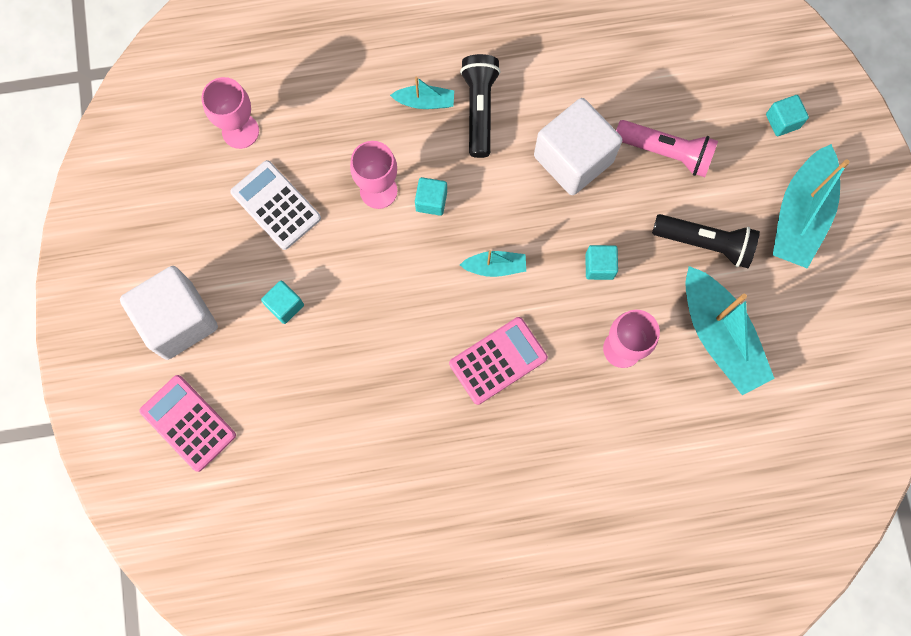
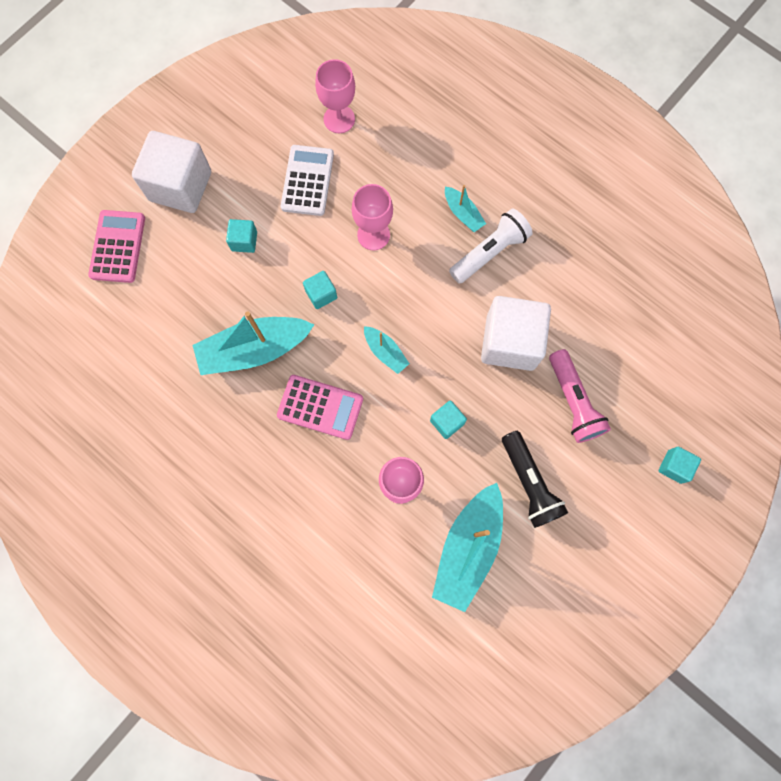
camera: 50 degrees right, 0 degrees up
(431, 201) = (396, 274): turquoise cube -> turquoise cube (321, 294)
(479, 110) = (489, 252): black flashlight -> white flashlight
(800, 215) = (612, 536): turquoise boat -> turquoise boat (254, 350)

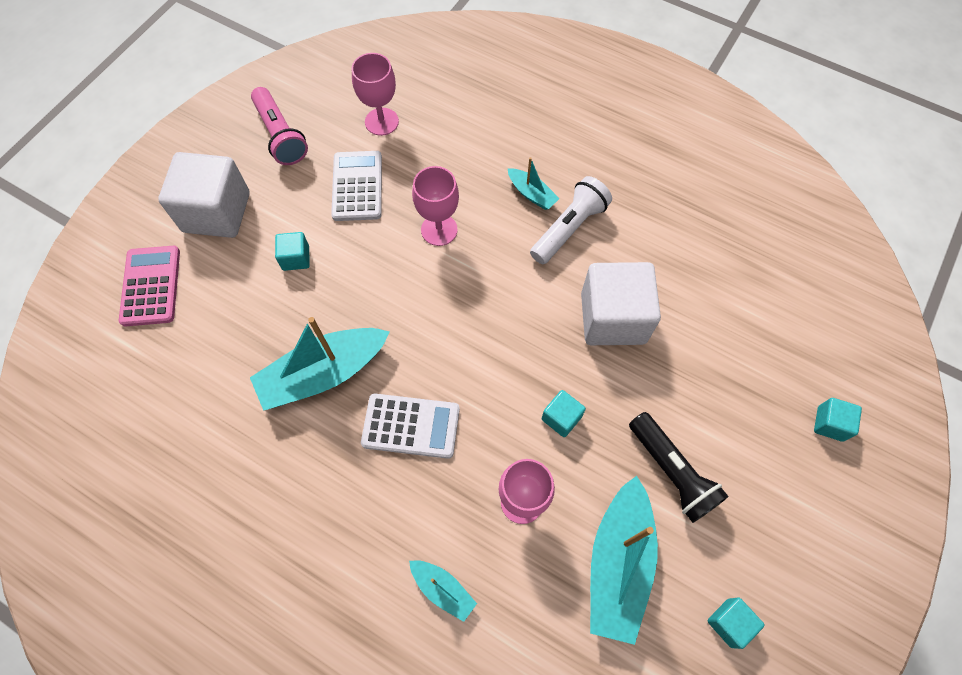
camera: 10 degrees left, 10 degrees down
(320, 407) = (411, 426): pink calculator -> white calculator
(321, 294) = (391, 301): turquoise cube -> turquoise cube (729, 623)
(385, 352) = (475, 351): turquoise boat -> turquoise boat (443, 589)
(573, 401) = (698, 370): pink flashlight -> pink flashlight (280, 135)

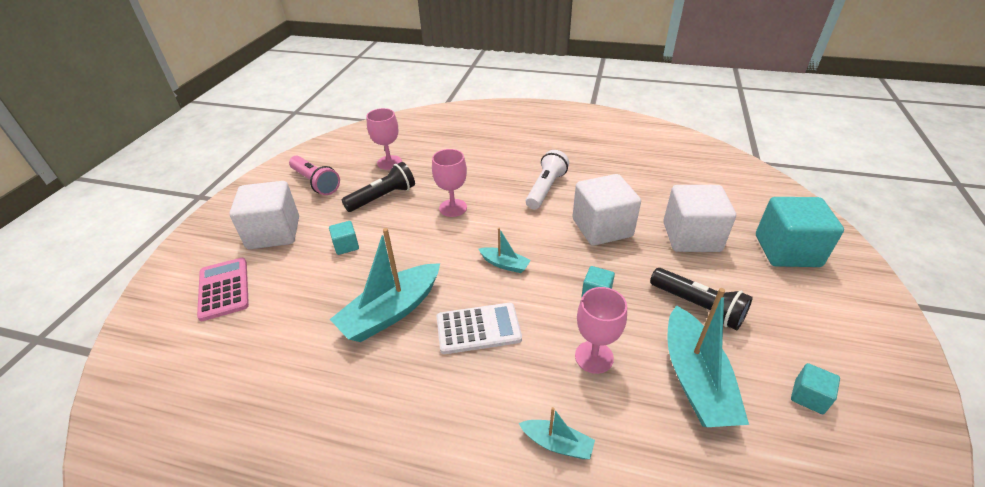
camera: 15 degrees left, 25 degrees down
(357, 186) = (383, 197): white calculator -> black flashlight
(532, 194) = (511, 177): turquoise boat -> turquoise boat (505, 264)
(719, 366) = (691, 237): none -> white cube
(830, 424) = (787, 251): turquoise cube -> turquoise cube, size x2.16

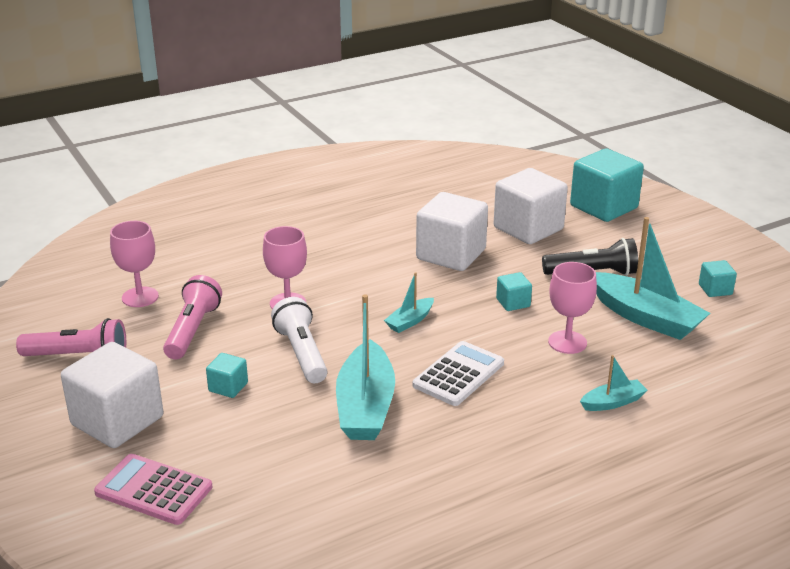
camera: 45 degrees left, 10 degrees down
(383, 197) = (192, 330): black flashlight -> pink flashlight
(505, 264) = (410, 321): turquoise boat -> turquoise boat turned 150 degrees clockwise
(545, 189) = (355, 246): white flashlight -> white flashlight (302, 353)

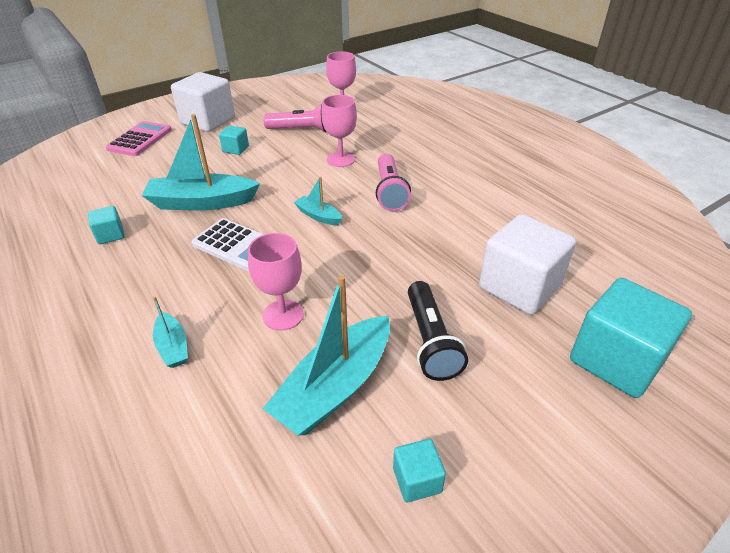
camera: 85 degrees right, 10 degrees up
(78, 356) = (275, 102): pink flashlight -> pink flashlight (390, 191)
(302, 353) = (273, 171): white flashlight -> none
(451, 254) = (440, 233): white cube -> none
(513, 303) = (355, 276): turquoise cube -> turquoise cube (110, 235)

